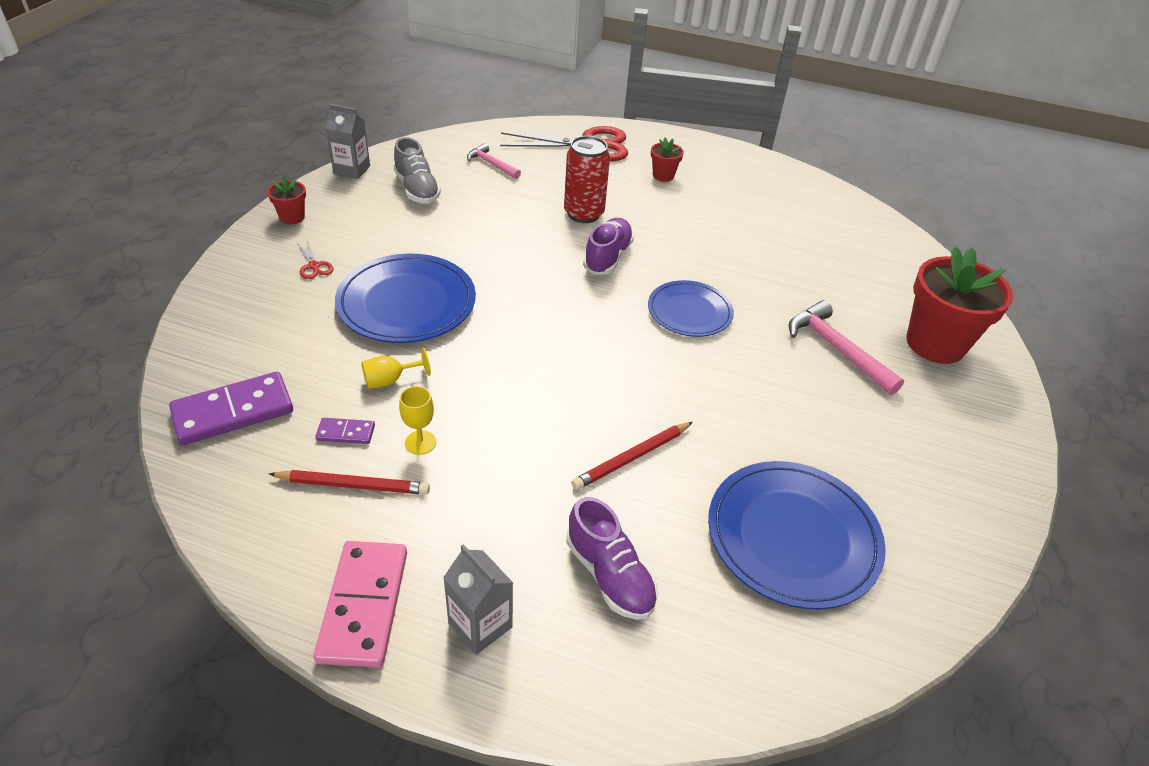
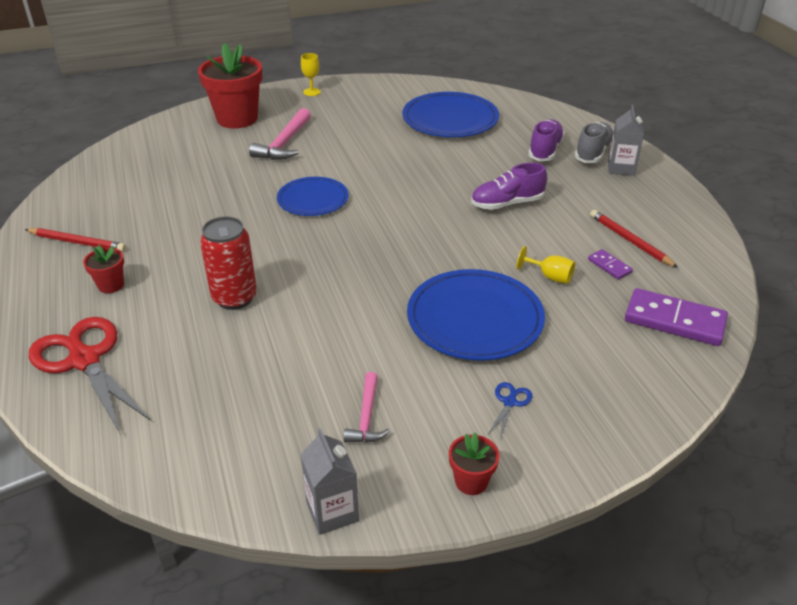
camera: 125 degrees left, 5 degrees down
(314, 266) = (510, 402): red scissors -> blue scissors
(363, 605) = (668, 199): pink domino -> none
(417, 189) = (312, 427): grey shoe -> grey shoe (593, 153)
(420, 442) = (570, 237): yellow goblet -> yellow goblet (312, 92)
(491, 164) = (200, 405): pink hammer -> pink hammer (367, 417)
(607, 257) = (288, 257): purple shoe -> purple shoe (507, 204)
(632, 458) = (470, 171): red pencil -> red pencil (77, 242)

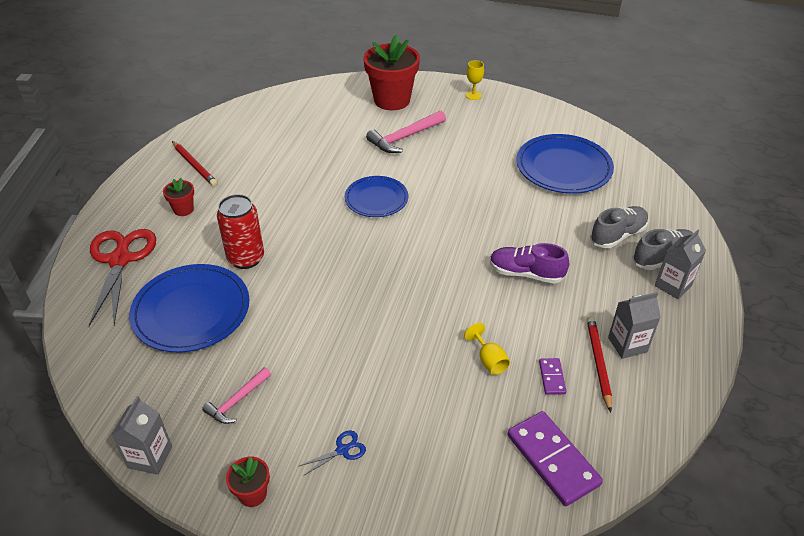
camera: 35 degrees right, 5 degrees up
(475, 319) = (390, 365): blue plate -> blue plate (191, 311)
(545, 150) = (617, 235): purple shoe -> grey shoe
(635, 219) = (627, 344): none -> grey carton

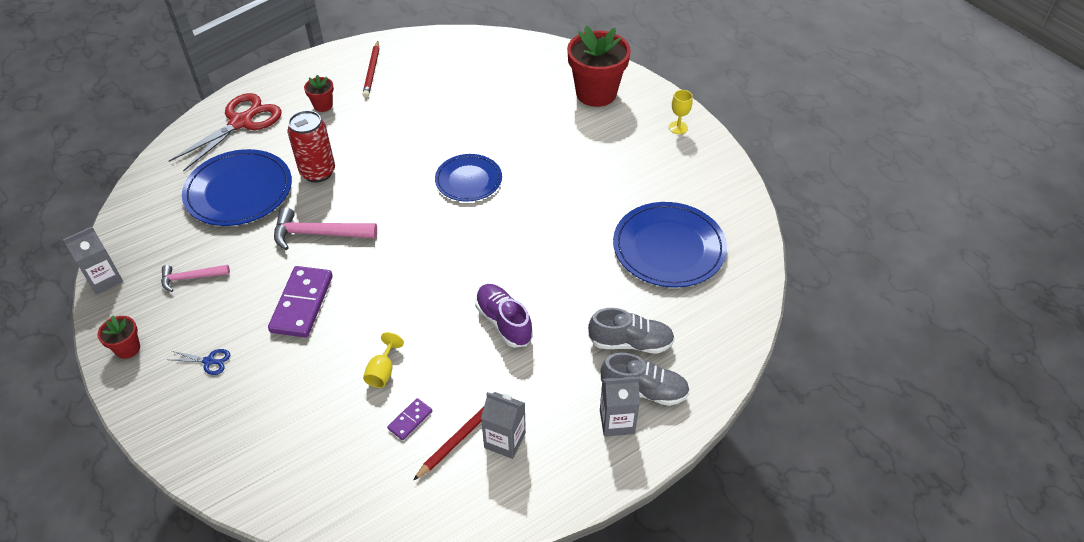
camera: 40 degrees right, 5 degrees up
(405, 137) = (562, 136): pink hammer -> pink hammer (319, 234)
(553, 460) = (328, 480): purple domino -> purple domino (302, 304)

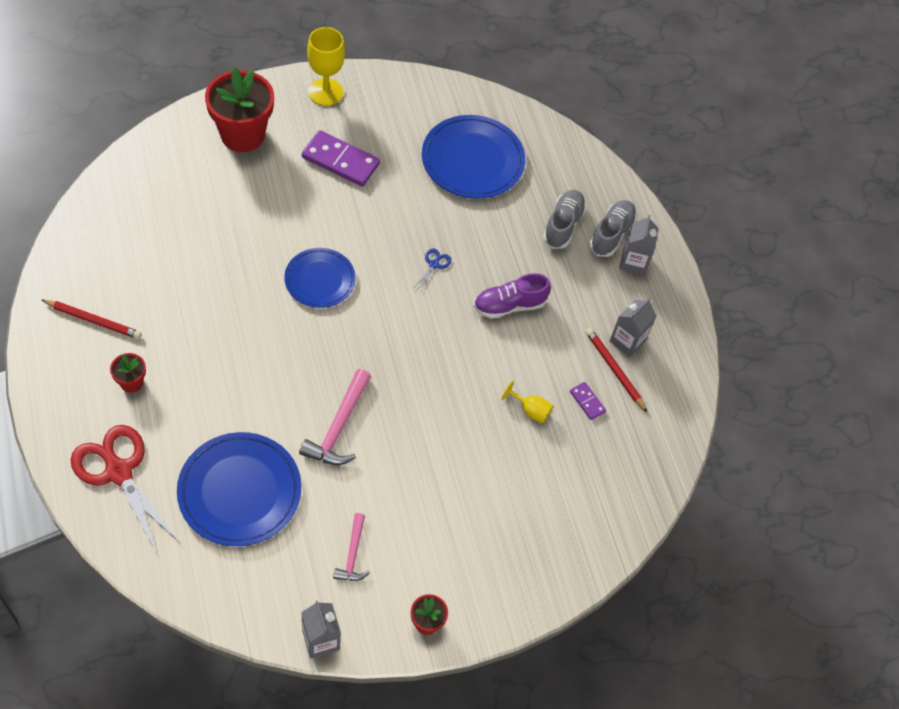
camera: 80 degrees left, 10 degrees up
(209, 361) = (469, 550): blue scissors -> blue scissors (434, 264)
(302, 304) = (427, 459): purple domino -> purple domino (340, 161)
(318, 172) = (245, 409): red can -> none
(678, 127) = (325, 92): yellow goblet -> yellow goblet, size x1.80

